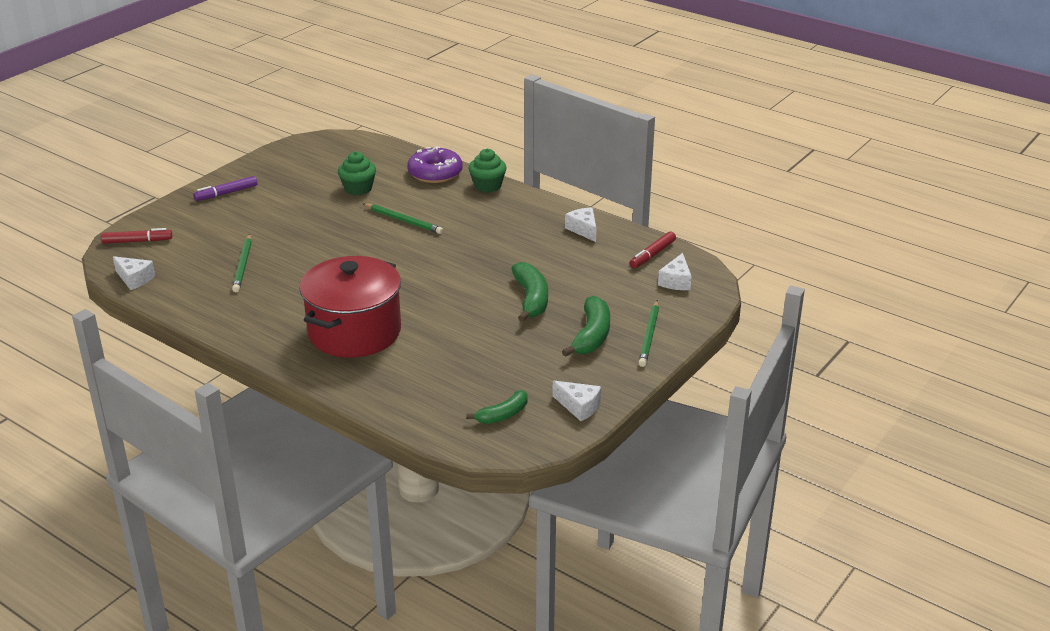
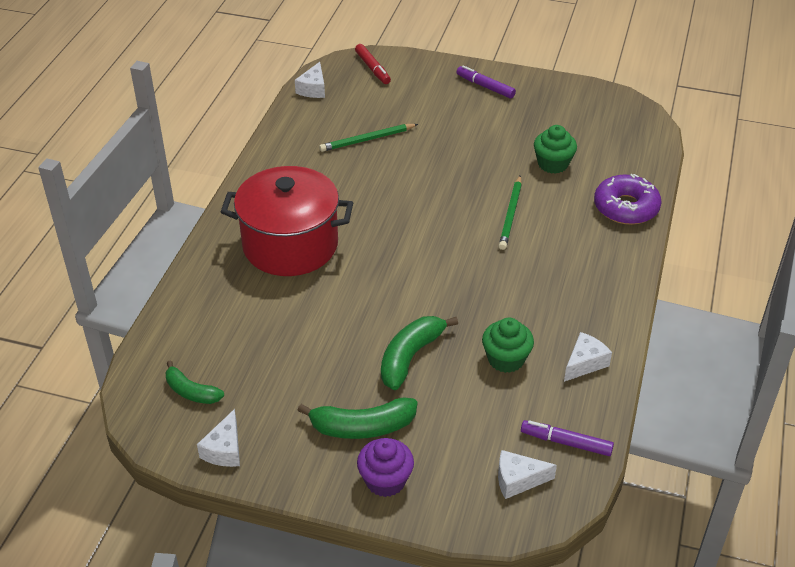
camera: 70 degrees right, 10 degrees up
(487, 186) = (628, 256): green cupcake -> green cupcake (506, 359)
(531, 299) = (410, 357): green banana -> green banana turned 150 degrees clockwise
(649, 336) = (385, 480): green pencil -> purple cupcake
(652, 255) = (566, 442): red marker -> purple marker

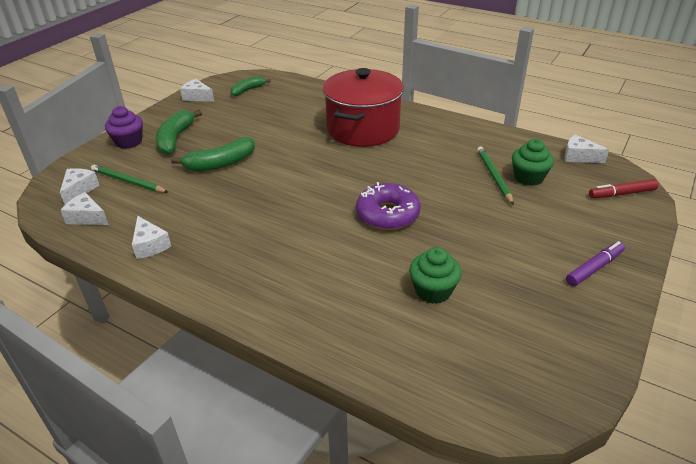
camera: 105 degrees right, 5 degrees down
(410, 357) = (220, 164): green banana -> green banana turned 105 degrees clockwise
(506, 359) = (186, 205): green cupcake -> green cupcake (528, 177)
(511, 215) = (357, 242): green pencil -> green pencil (128, 182)
(566, 442) = (87, 217): purple marker -> white cheese
(626, 207) = (337, 333): purple donut -> purple donut (387, 214)

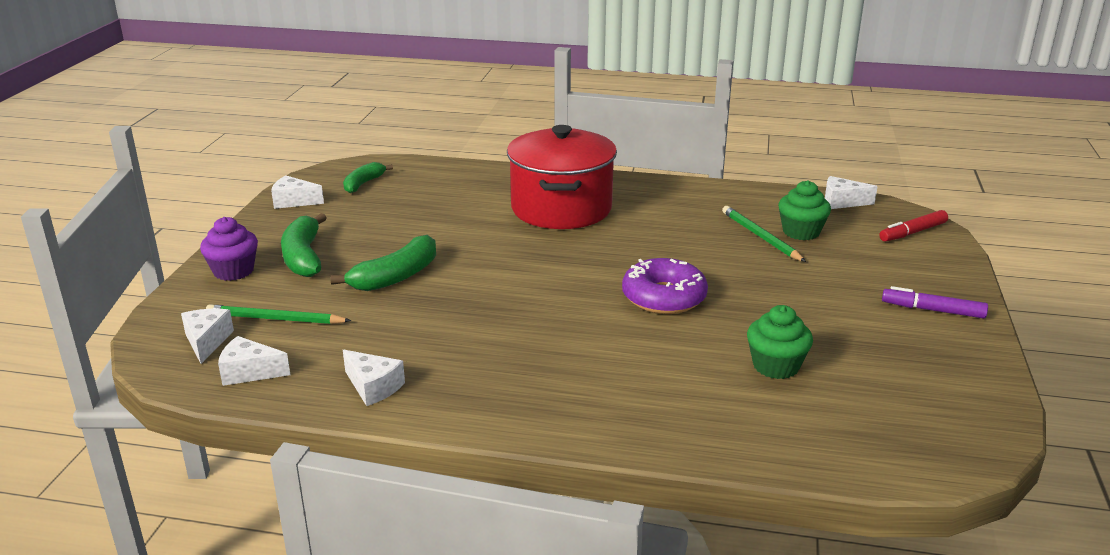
camera: 20 degrees left, 10 degrees down
(594, 268) = (933, 310): purple marker -> purple marker turned 105 degrees counterclockwise

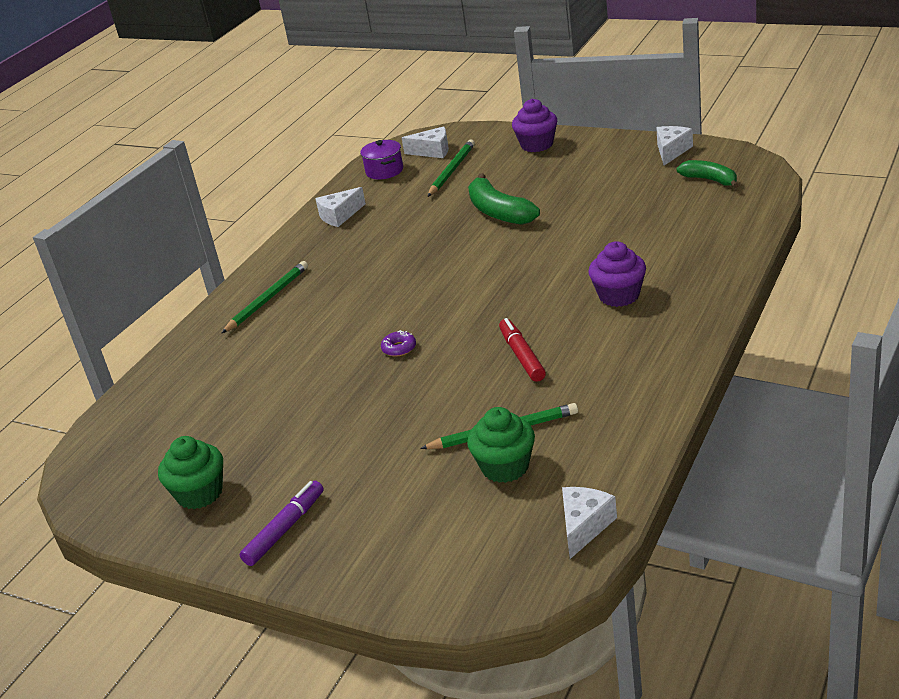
camera: 110 degrees right, 5 degrees up
(249, 372) = (384, 171): white cheese -> purple pot
(304, 257) = (552, 169): green banana -> none
(561, 208) = (619, 295): red pot -> purple cupcake
(585, 403) = (267, 299): none -> green pencil
(664, 297) = (399, 348): purple donut -> purple donut, size x0.42
(776, 366) = (255, 398): green cupcake -> green cupcake (200, 493)
(912, 232) = (469, 572): red marker -> red marker (522, 356)

